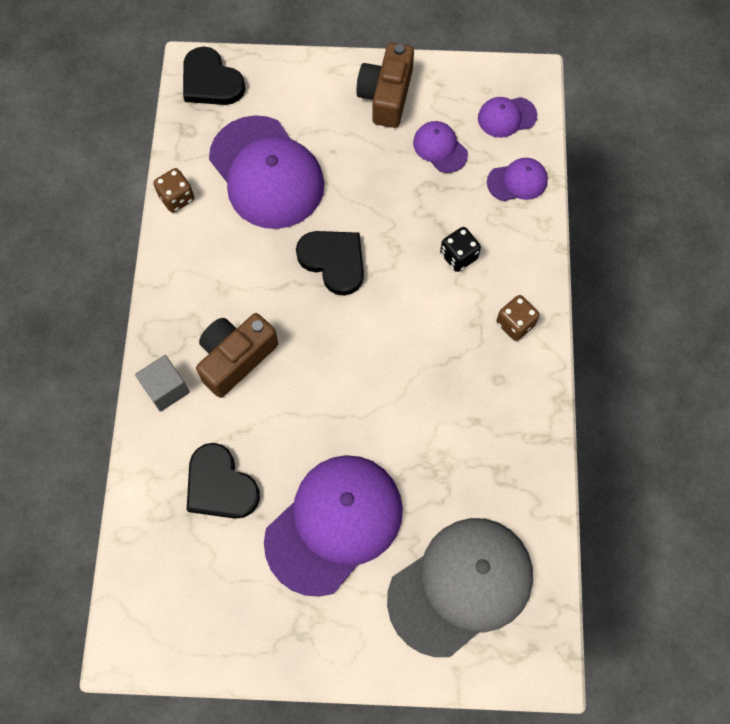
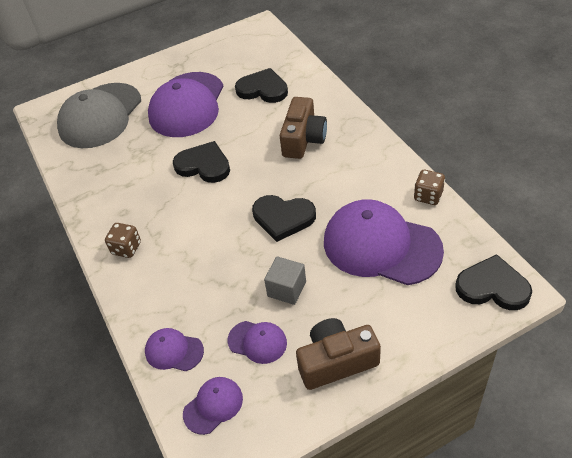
camera: 155 degrees right, 20 degrees down
(166, 389) = (331, 108): grey cube -> grey cube (287, 289)
(373, 393) = (204, 165): none -> black heart
(386, 96) = (336, 361): brown camera -> brown camera turned 90 degrees counterclockwise
(458, 256) = (192, 269): black dice -> none
(517, 181) = (174, 351): purple cap -> purple cap turned 60 degrees clockwise

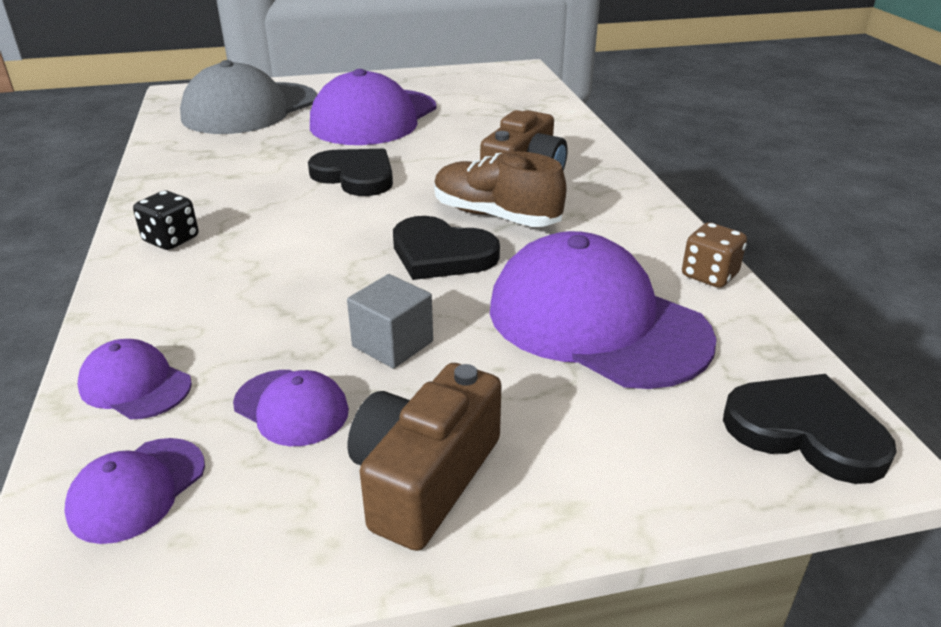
camera: 10 degrees right, 15 degrees down
(126, 248) = (171, 240): brown dice -> black dice
(213, 406) = (137, 489): purple cap -> purple cap turned 150 degrees clockwise
(263, 89) = (491, 121): black heart -> none
(300, 179) = (495, 216): none -> brown shoe
(336, 361) = (424, 478): brown camera -> brown camera turned 60 degrees counterclockwise

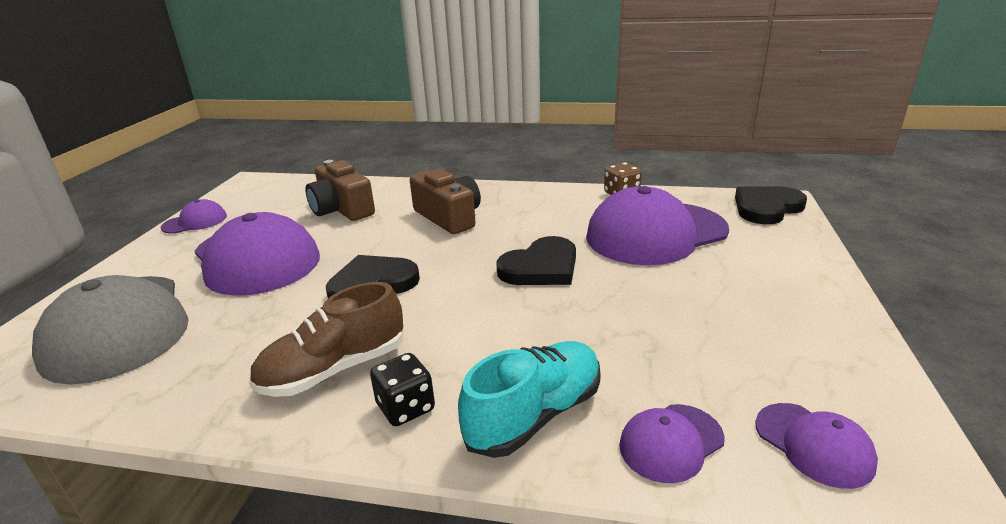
camera: 65 degrees left, 5 degrees down
(169, 301) = (535, 415): none -> turquoise shoe
(291, 407) = (721, 358): purple cap -> purple cap (195, 222)
(392, 344) = (653, 305): grey cube -> none
(424, 478) = (800, 315): brown camera -> brown camera (342, 209)
(495, 216) = (501, 238): brown shoe -> brown shoe (334, 370)

